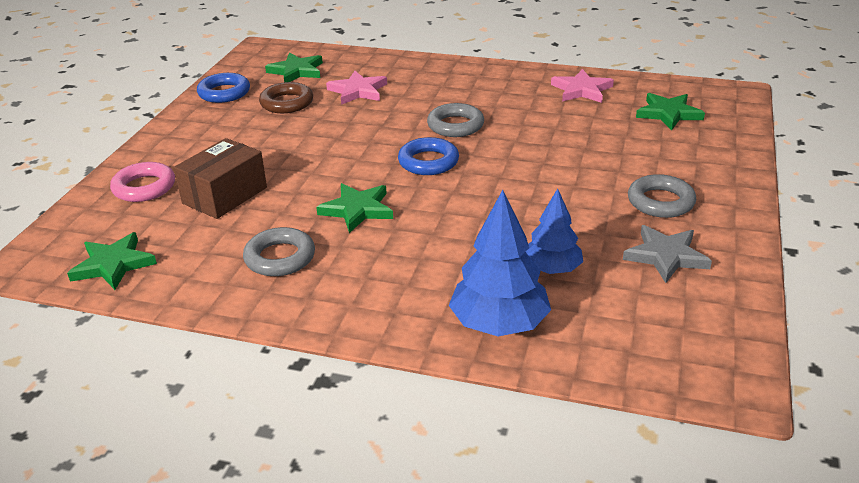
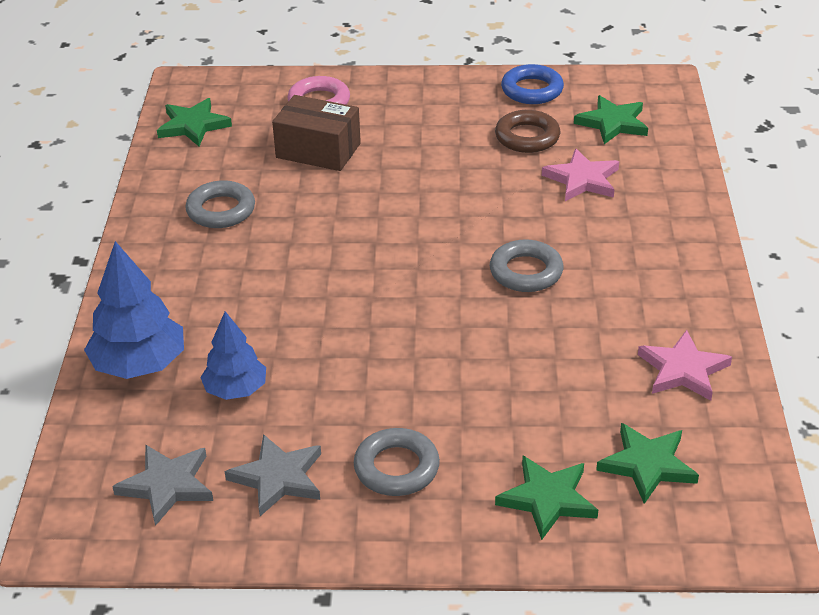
camera: 75 degrees right, 5 degrees up
(357, 210) = (314, 237): green star -> green star (547, 499)
(428, 162) = (429, 266): blue ring -> none
(669, 316) = (167, 485): none -> grey star

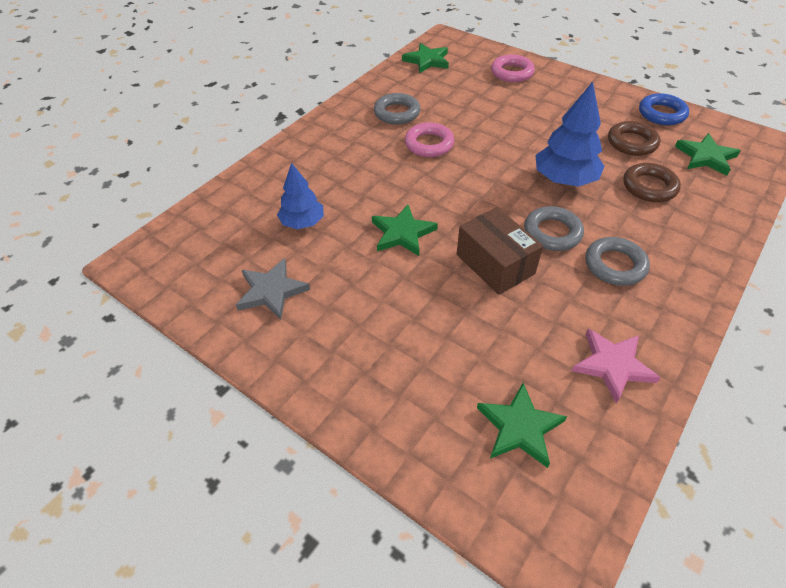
camera: 35 degrees right, 10 degrees up
(139, 365) = (268, 182): blue tree -> blue tree (564, 180)
(167, 485) = (211, 261): grey star -> none
(300, 232) = (429, 144): none -> pink ring
(318, 150) = (485, 100): brown box -> brown box (495, 264)
(396, 468) = (344, 325): grey ring -> grey ring (615, 265)
(547, 499) = (422, 409): green star -> green star (402, 233)
(582, 179) = (649, 187): pink star -> brown ring

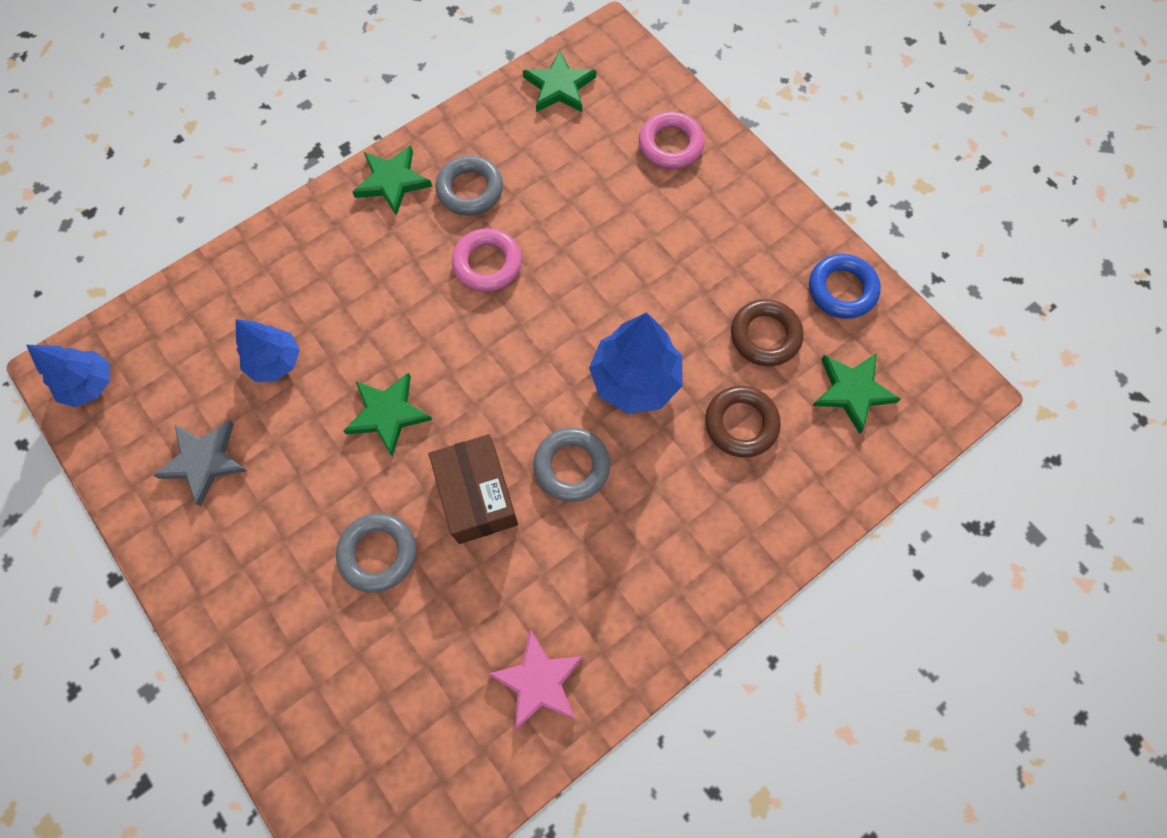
camera: 15 degrees right, 20 degrees up
(158, 266) = (90, 384): none -> blue tree
(519, 427) = (397, 726): green star -> green star (392, 181)
(615, 265) = (621, 540): grey ring -> grey ring (378, 553)

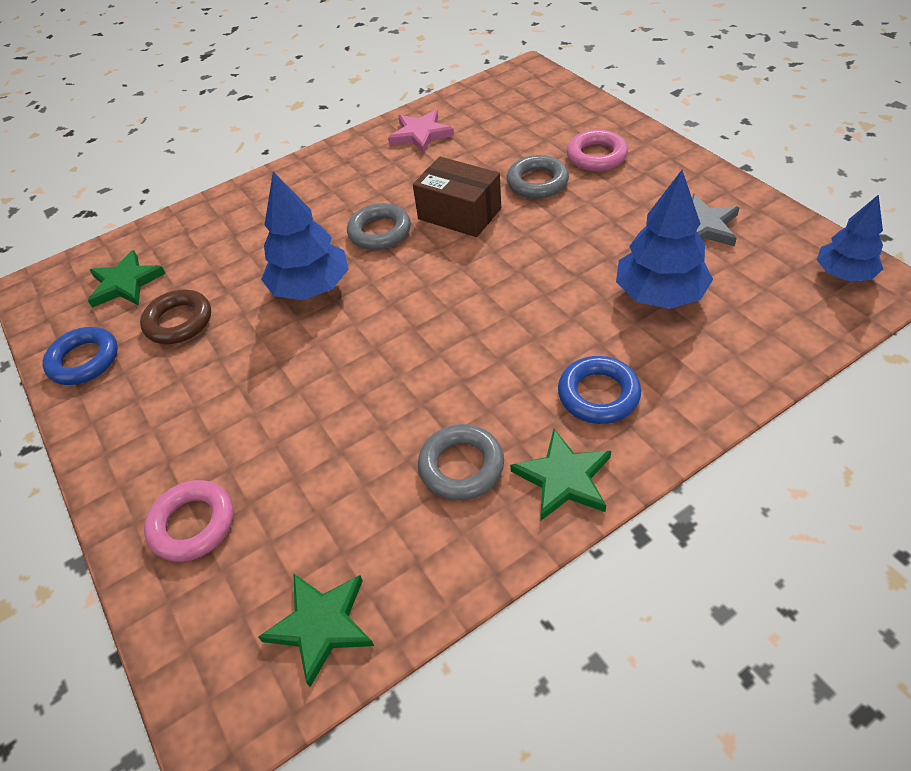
camera: 170 degrees left, 20 degrees down
(275, 361) = (659, 294): blue tree -> blue tree, size x1.53
(354, 251) = (598, 394): none -> blue ring
(388, 414) = (540, 260): green star -> none
(477, 496) = (459, 213): brown box -> brown box turned 45 degrees counterclockwise
(487, 264) = (443, 382): pink ring -> pink ring (596, 156)
(741, 424) = (230, 260): brown ring -> none

